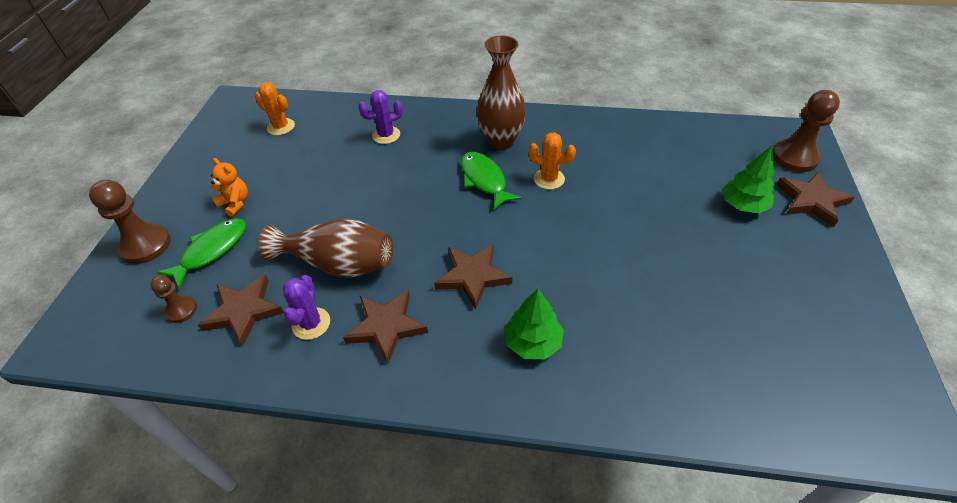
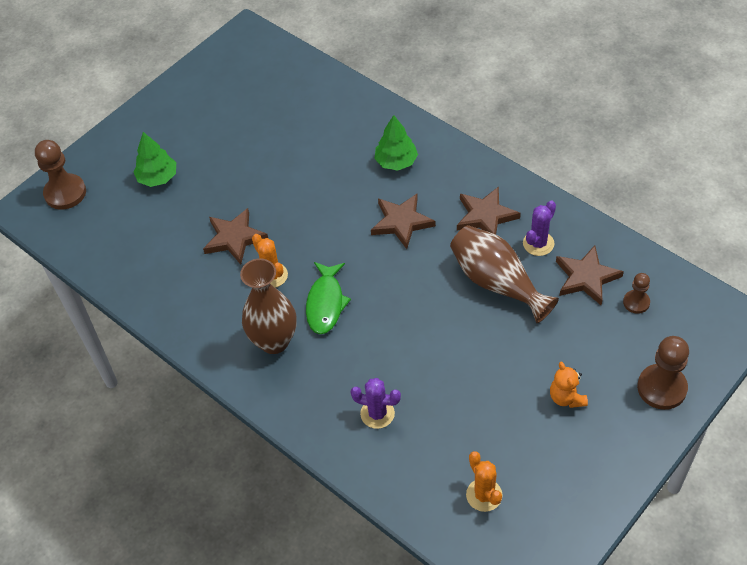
camera: 145 degrees left, 5 degrees up
(212, 250) = (601, 350): green fish -> none
(811, 201) = (108, 157): brown star -> brown star (234, 238)

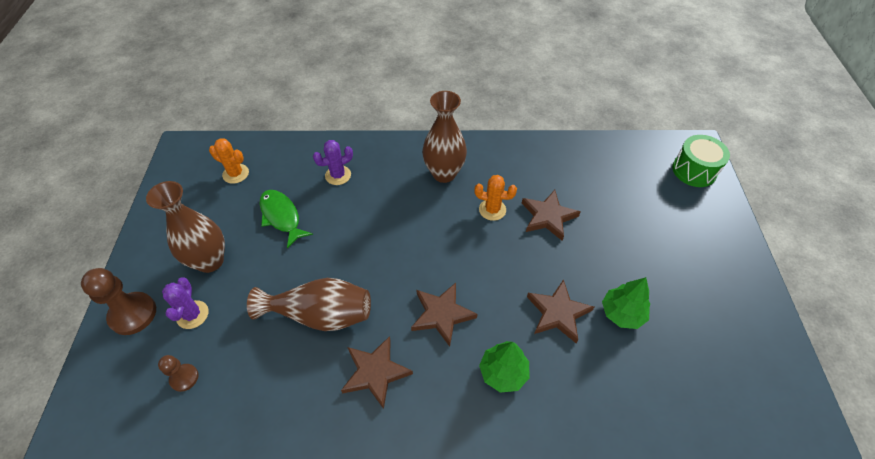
camera: 135 degrees right, 0 degrees up
(65, 193) = (694, 170): brown pawn -> green drum
(158, 177) = (657, 221): green tree -> green tree (622, 313)
(326, 303) = (436, 216): green fish -> green fish (281, 217)
(538, 243) = (308, 377): purple cactus -> purple cactus (192, 315)
(566, 397) = (210, 261): orange teddy bear -> brown vase
(586, 277) = (243, 372): brown star -> brown star (558, 313)

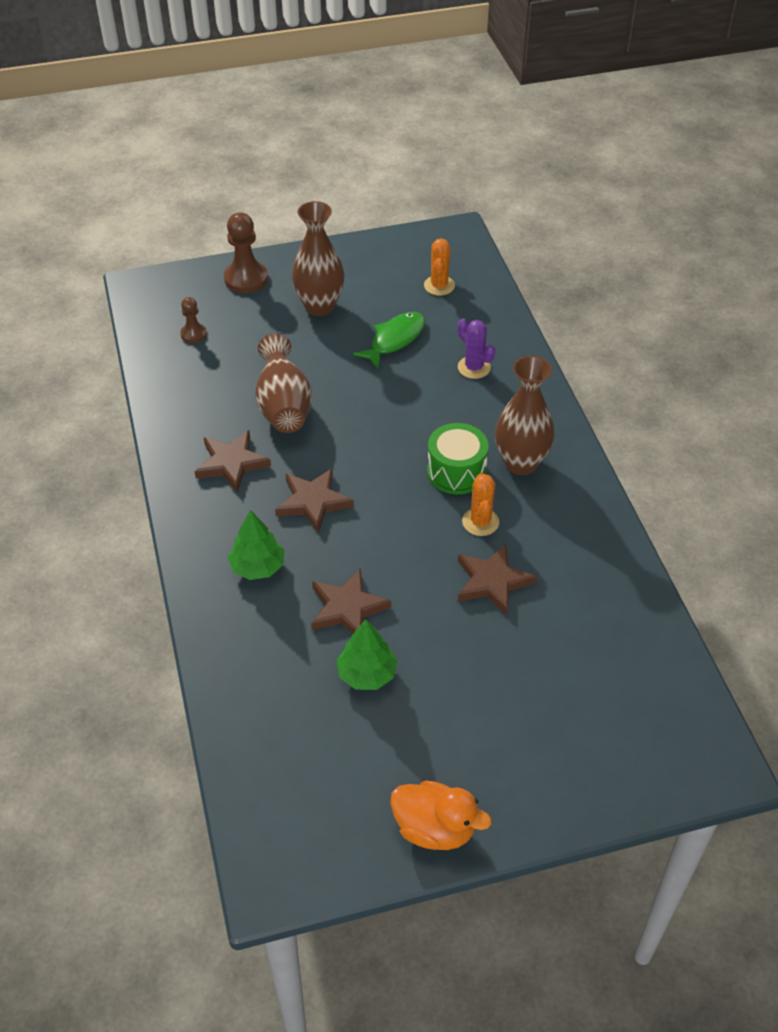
camera: 75 degrees right, 5 degrees down
(192, 315) = (257, 316): purple cactus -> none
(694, 170) = (663, 759): green drum -> green drum (456, 472)
(752, 300) = (435, 829): none -> orange duck

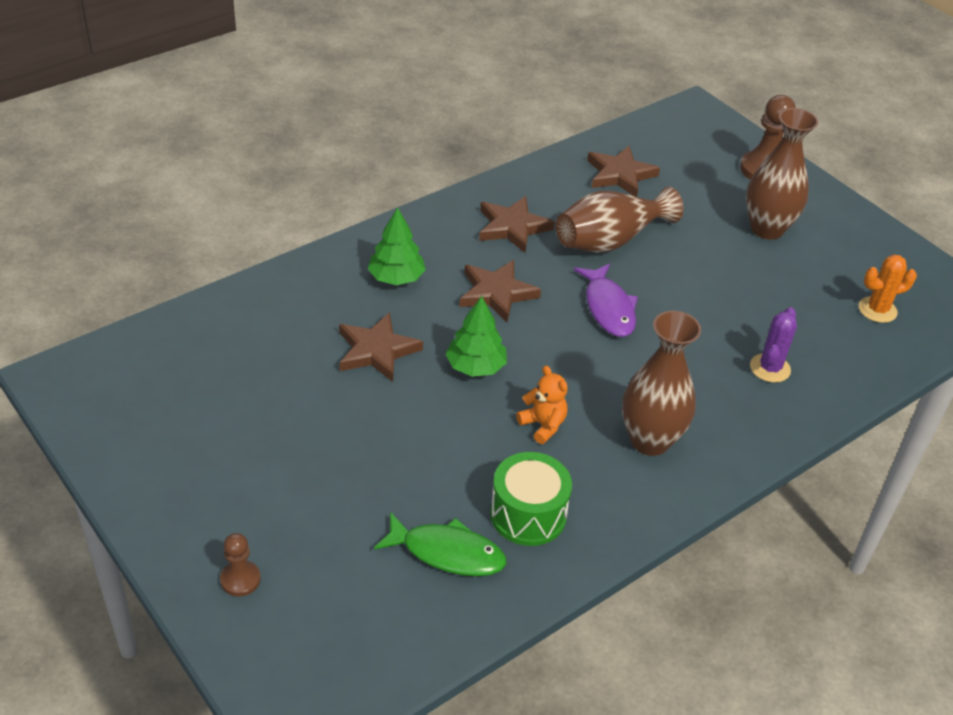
camera: 65 degrees right, 5 degrees down
(193, 334) = (660, 158): brown pawn -> brown pawn (240, 579)
(366, 435) = (608, 308): none -> purple fish
(367, 674) = (303, 384): green tree -> green tree (475, 366)
(394, 340) = (763, 295): green fish -> green fish (447, 553)
(435, 829) = (141, 477): orange duck -> none
(456, 472) = (602, 389): green drum -> green drum (528, 514)
(480, 522) = (543, 425): orange cactus -> orange teddy bear
(492, 581) = (465, 453): brown star -> brown star (620, 175)

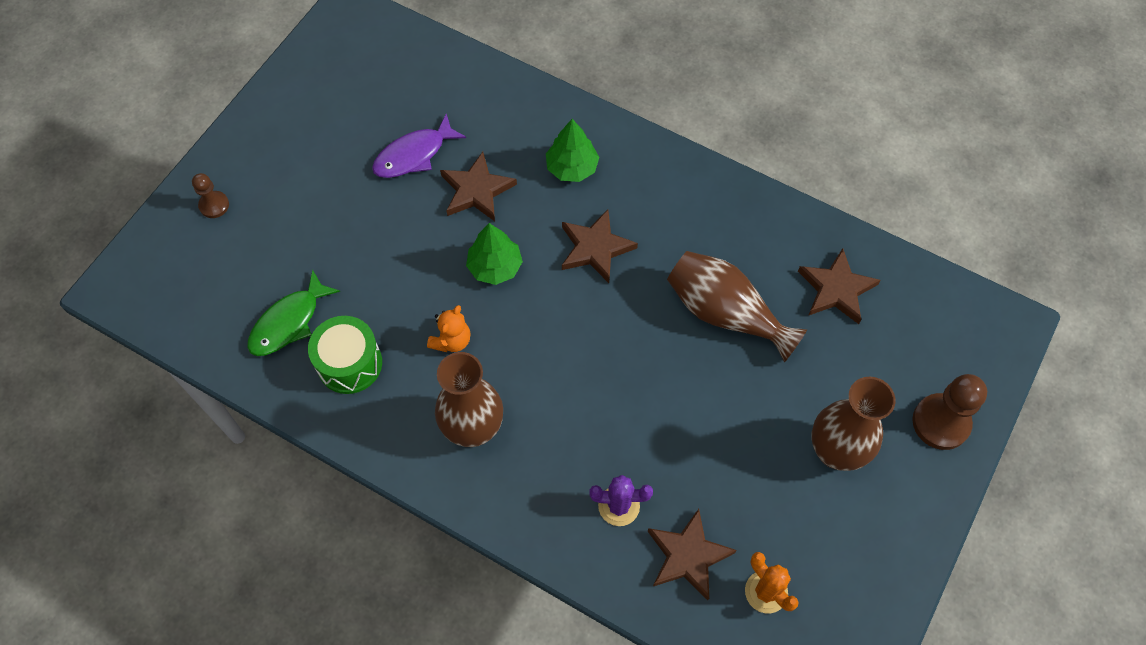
camera: 70 degrees right, 20 degrees up
(447, 553) = (289, 322): green fish -> green fish turned 45 degrees clockwise
(512, 227) = (694, 227): brown star -> brown star (688, 556)
(608, 308) = (626, 343): purple fish -> purple fish (414, 155)

